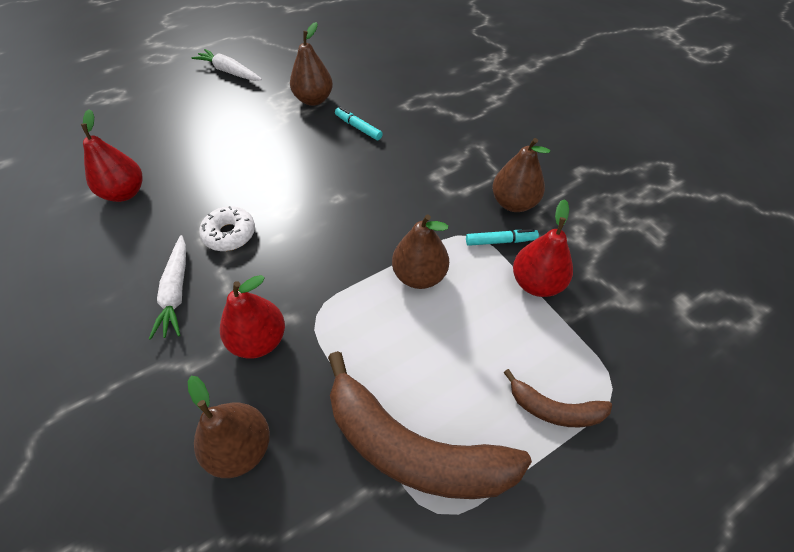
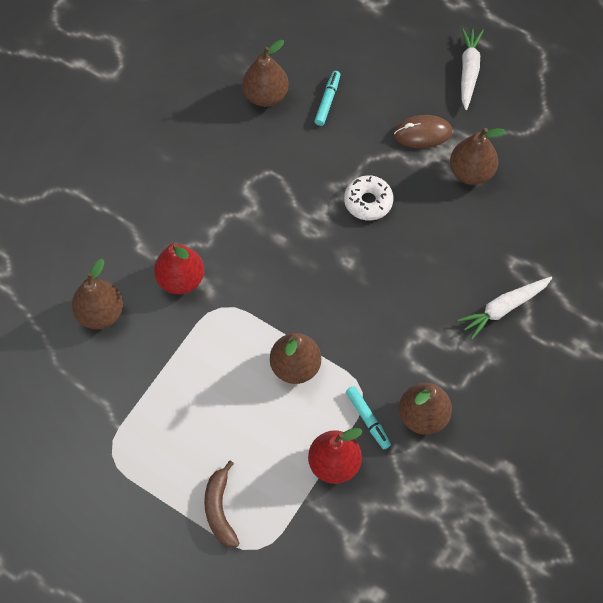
camera: 65 degrees right, 10 degrees up
(125, 193) = (265, 96): red pear -> brown pear
(176, 292) = (193, 198): white carrot -> white carrot (504, 308)
(230, 234) = (264, 201): white donut -> white donut (368, 202)
(257, 112) = (422, 133): none -> brown mouse
(358, 128) = (452, 234): turquoise marker -> turquoise marker (327, 101)
(413, 449) = (147, 421): brown banana -> none

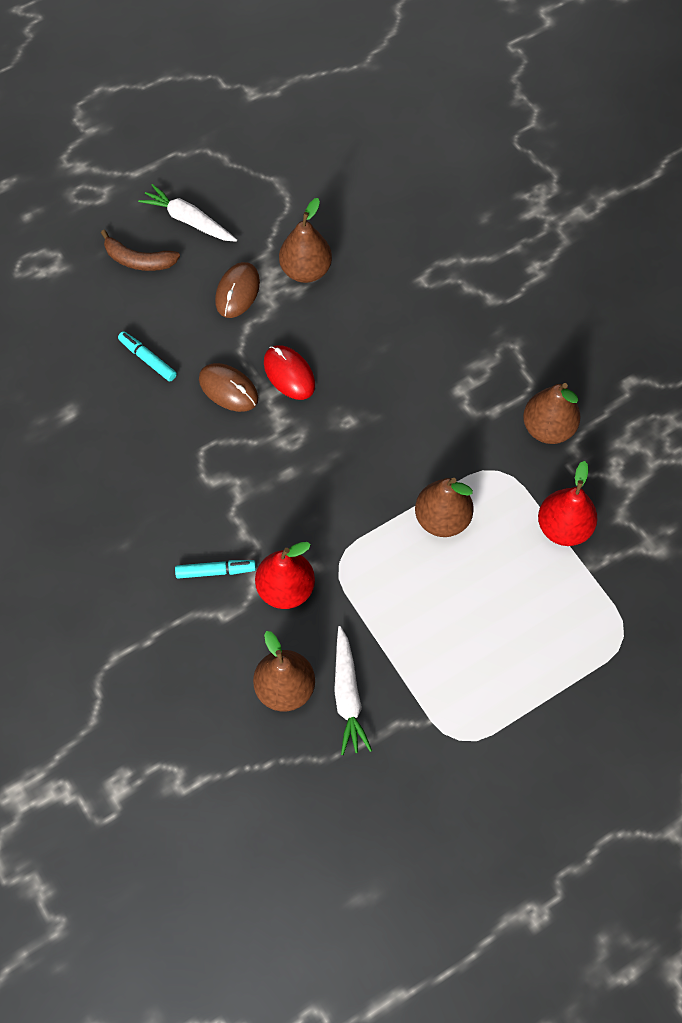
camera: 65 degrees left, 0 degrees up
(219, 509) = (567, 655): brown banana -> brown banana (138, 260)
(265, 96) = (105, 414): brown pear -> none
(331, 166) = (228, 389): none -> brown mouse
(368, 202) = (289, 374): white donut -> red mouse
(368, 419) = (529, 478): turquoise marker -> turquoise marker (215, 571)
(504, 308) = (467, 310): white carrot -> white carrot (347, 695)

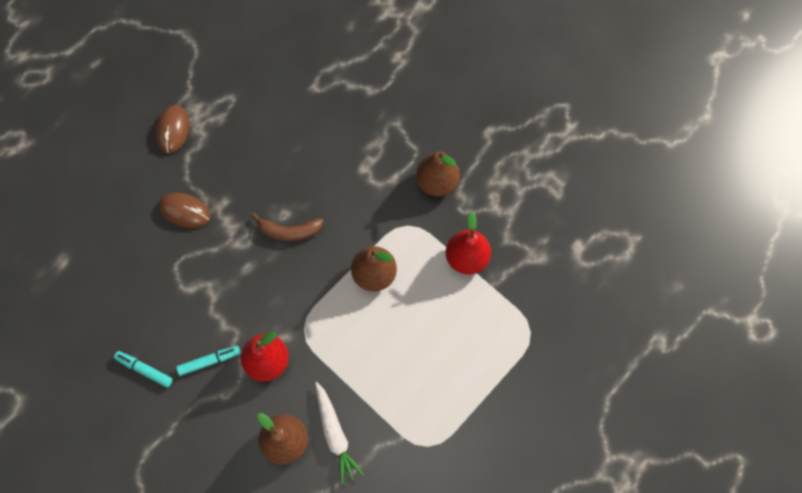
camera: 15 degrees left, 5 degrees up
(138, 260) = (88, 122): brown banana -> brown banana (289, 231)
(148, 359) = (115, 202): turquoise marker -> turquoise marker (145, 370)
(189, 220) = (120, 80): white carrot -> none
(289, 374) = (229, 187): red mouse -> none
(306, 270) = (222, 100): brown pear -> none

